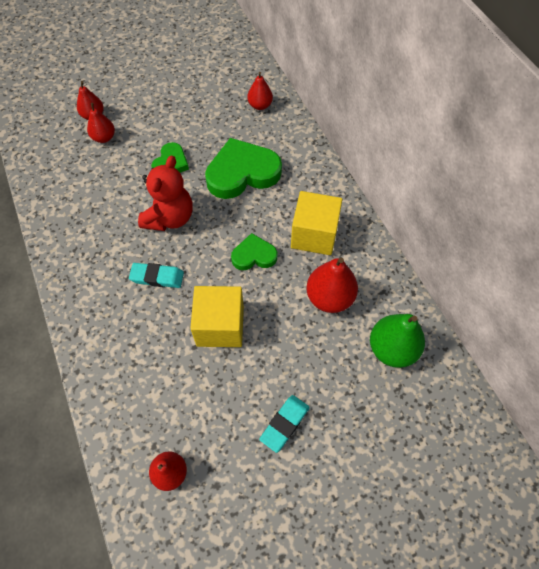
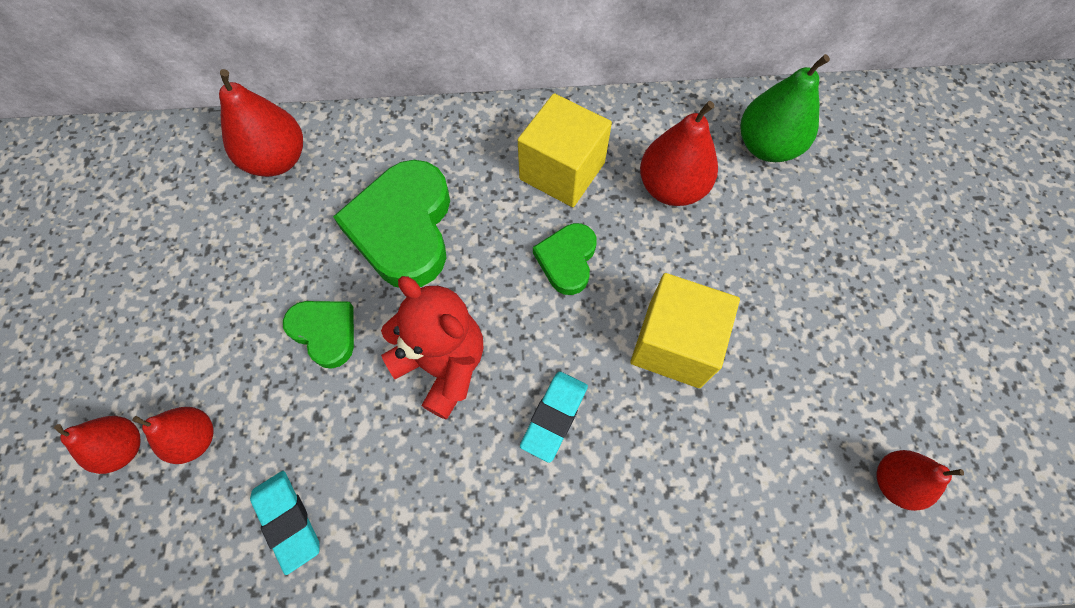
camera: 70 degrees left, 5 degrees up
(260, 105) = (277, 160): red pear -> red pear, size x1.60
(284, 424) = (845, 305): turquoise eraser -> turquoise eraser (288, 521)

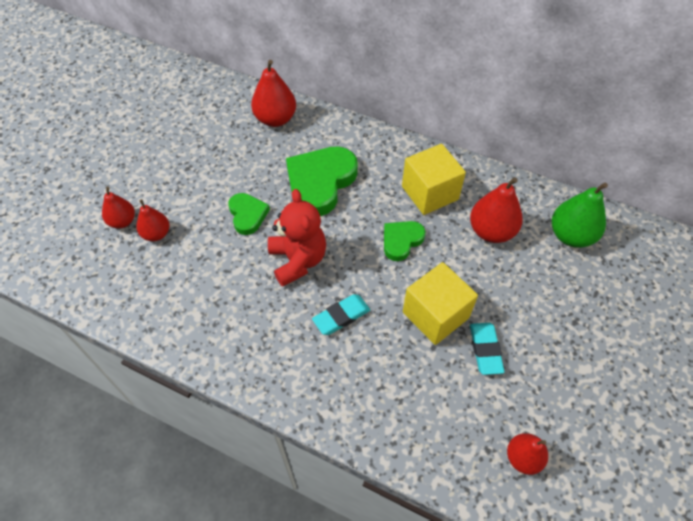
camera: 30 degrees right, 10 degrees down
(288, 521) = (176, 294): turquoise eraser -> turquoise eraser (485, 350)

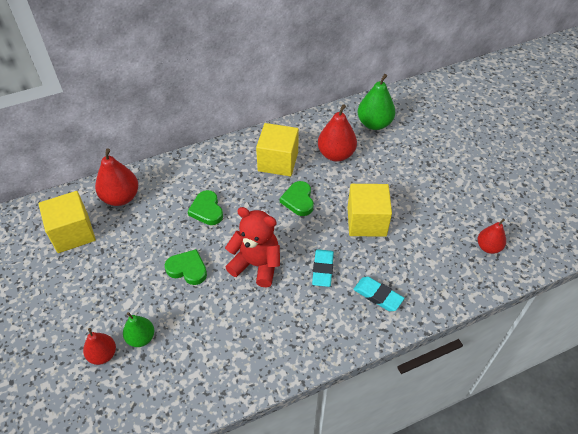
camera: 50 degrees left, 5 degrees down
(156, 234) = (141, 338): red pear -> green pear
(214, 118) = (73, 233): none -> yellow cube
(320, 183) = (207, 210): green heart -> green heart, size x0.55
(485, 350) = (410, 215): turquoise eraser -> turquoise eraser (378, 296)

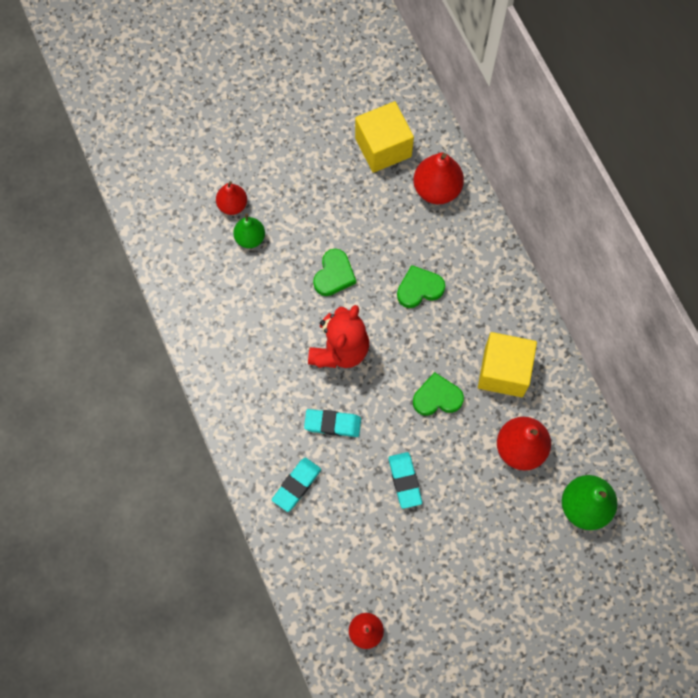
camera: 90 degrees right, 20 degrees up
(366, 221) = (404, 481): yellow cube -> turquoise eraser

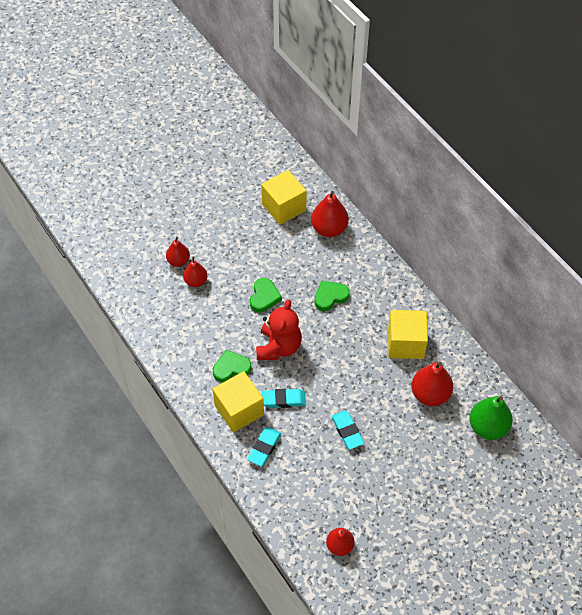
camera: 10 degrees left, 15 degrees down
(250, 238) = (196, 281): green pear -> red pear
(274, 428) = (239, 410): none -> yellow cube
(437, 397) = (359, 369): green heart -> green heart (231, 368)

